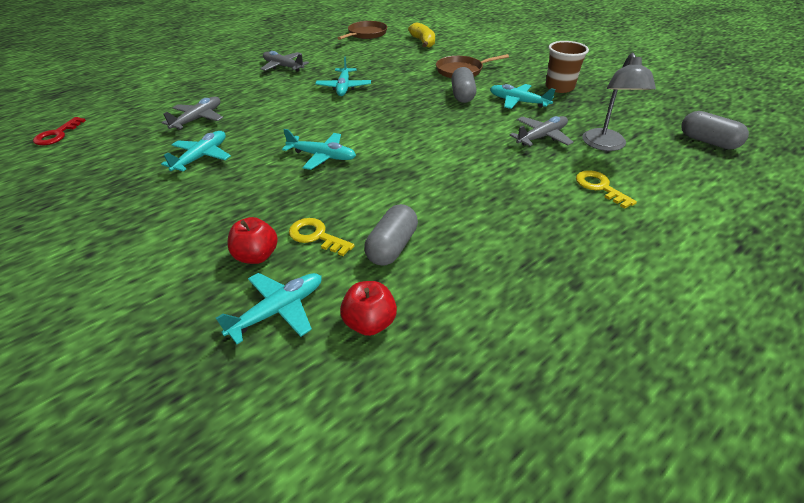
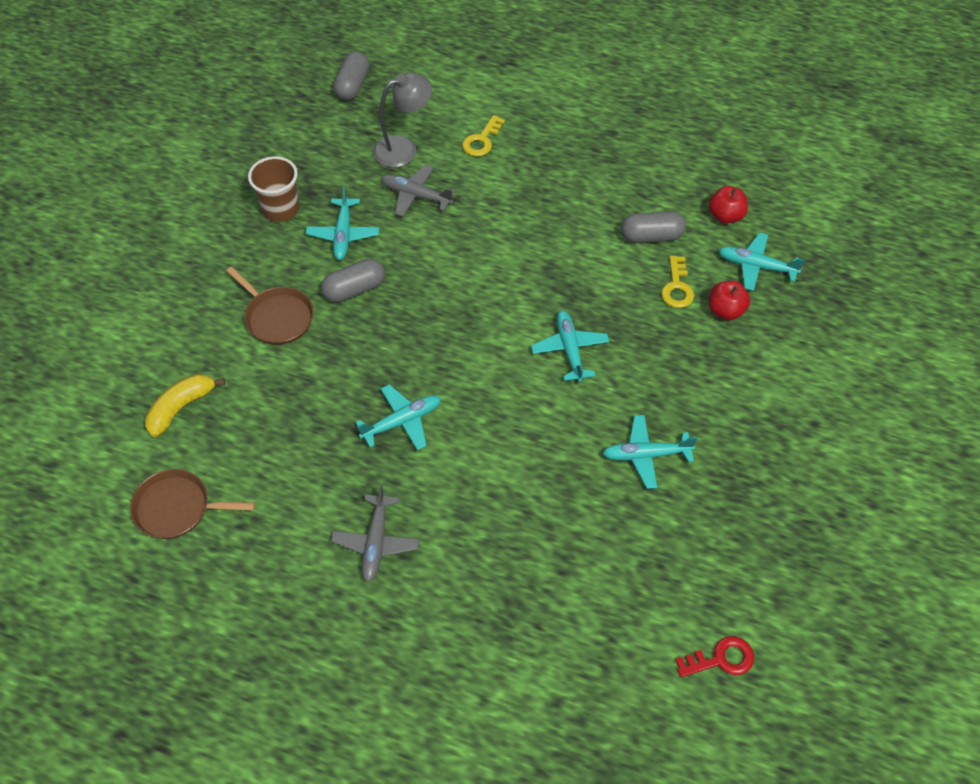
camera: 120 degrees left, 15 degrees up
(198, 119) = (582, 527): grey plane -> none

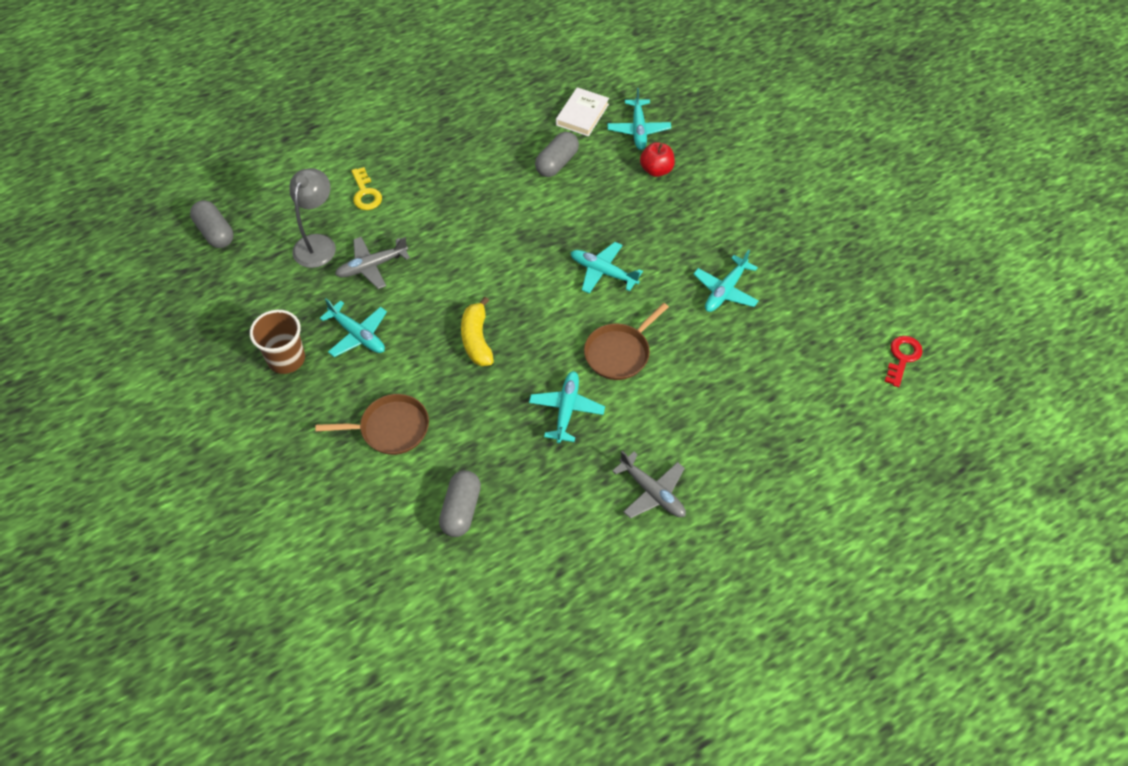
camera: 50 degrees left, 0 degrees up
(177, 508) = (502, 608): brown pan -> brown pan (619, 353)
(181, 407) = (410, 548): yellow banana -> yellow banana (477, 339)
(354, 289) = (418, 362): grey capsule -> grey capsule (461, 510)
(677, 287) = (612, 180): yellow key -> none
(725, 216) = (582, 114): red apple -> white book
(756, 266) = (638, 129): turquoise plane -> turquoise plane turned 60 degrees counterclockwise

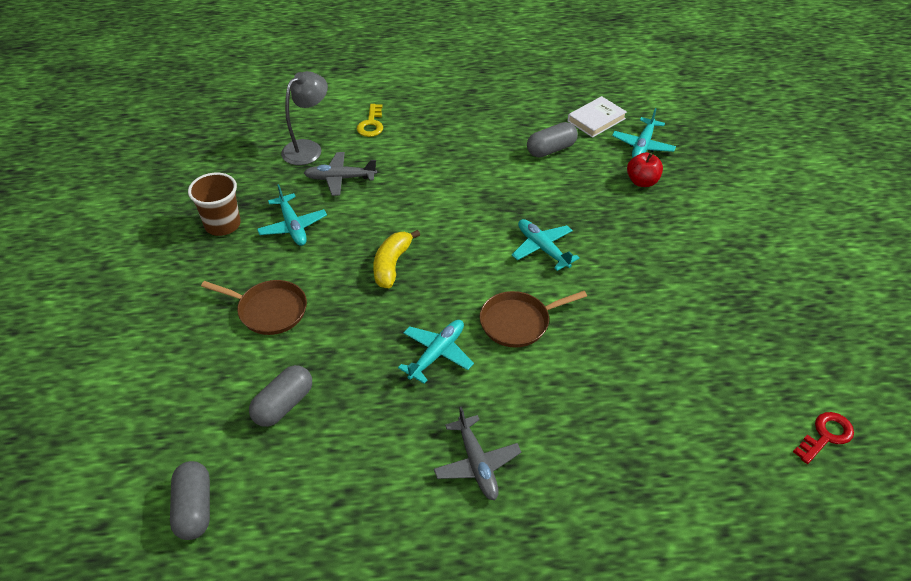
camera: 25 degrees right, 10 degrees down
(215, 233) = (235, 116): grey capsule -> grey capsule (194, 508)
(725, 290) = (657, 304): turquoise plane -> none

